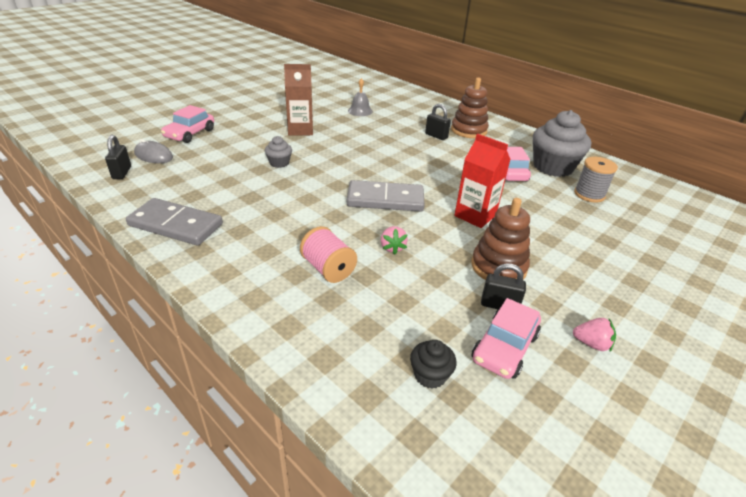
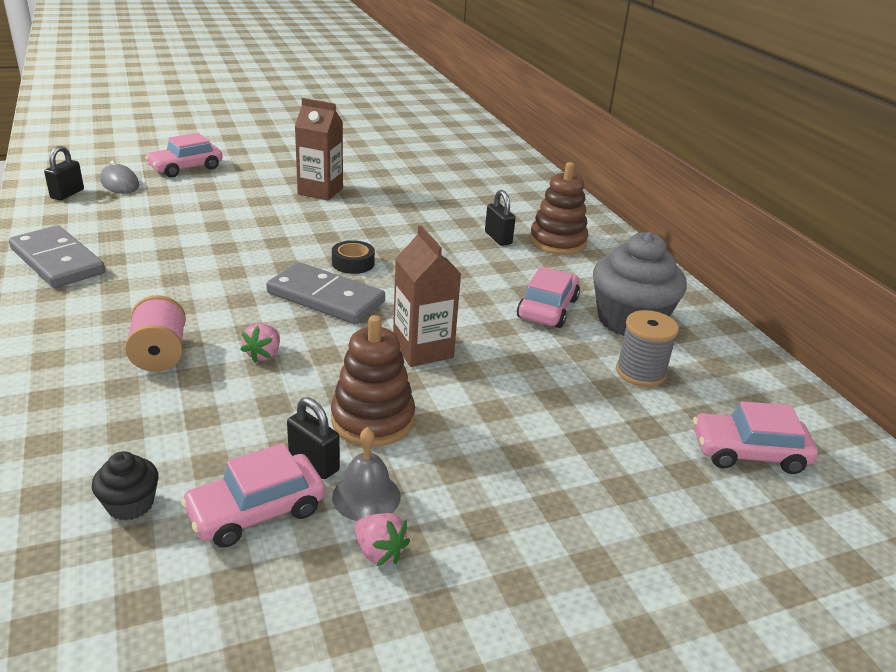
camera: 25 degrees right, 5 degrees down
(279, 163) = (247, 223): grey cupcake -> none
(360, 111) = (429, 184): grey bell -> grey bell (366, 496)
(375, 172) = (353, 263): none -> black tape
(475, 215) = (422, 350): red carton -> brown carton
(678, 222) = (748, 453): none -> pink car

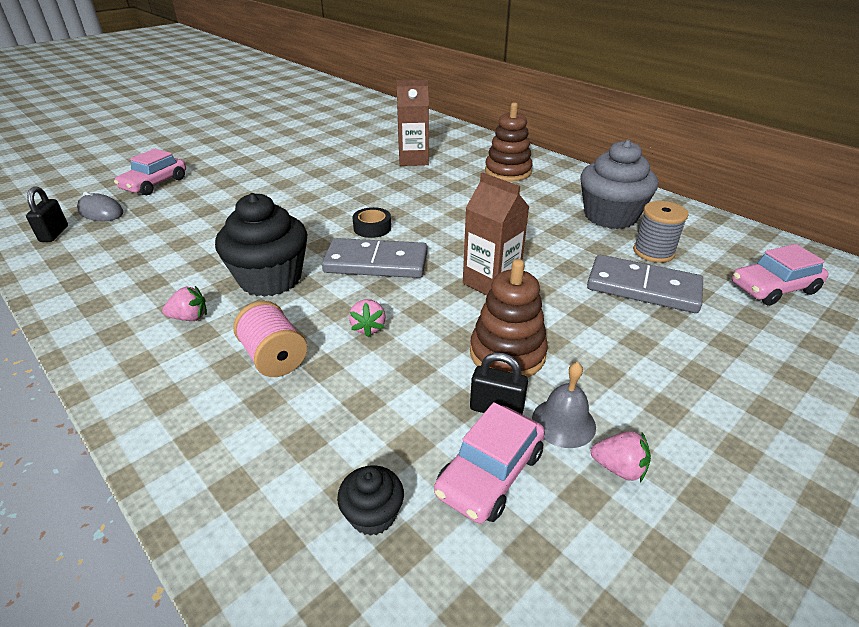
camera: 20 degrees left, 5 degrees up
(57, 261) = (96, 300): grey domino -> grey domino (643, 288)
(118, 299) = (190, 317): none -> pink strawberry
(215, 285) = (270, 279): none -> black cupcake
(320, 191) = (292, 176): brown carton -> brown carton (413, 160)
(498, 238) = (464, 179): black padlock -> none
(547, 308) = (548, 223): pink car -> none

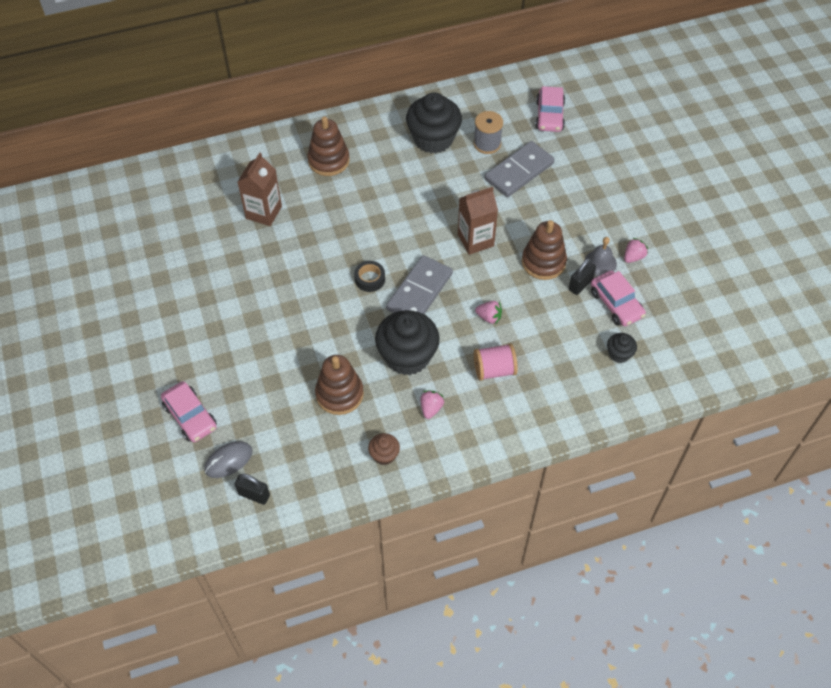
camera: 65 degrees left, 20 degrees up
(108, 300) = (384, 455): none -> brown cupcake
(199, 249) = (339, 394): none -> brown stacking toy
(610, 216) = (433, 139): grey cupcake -> black cupcake

